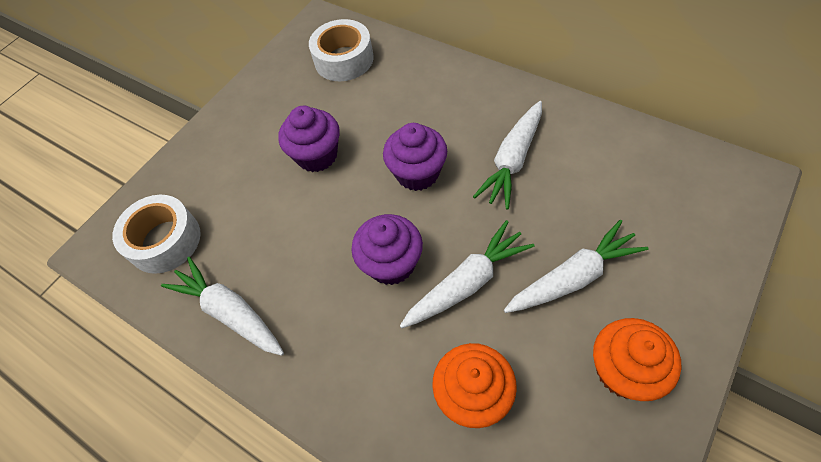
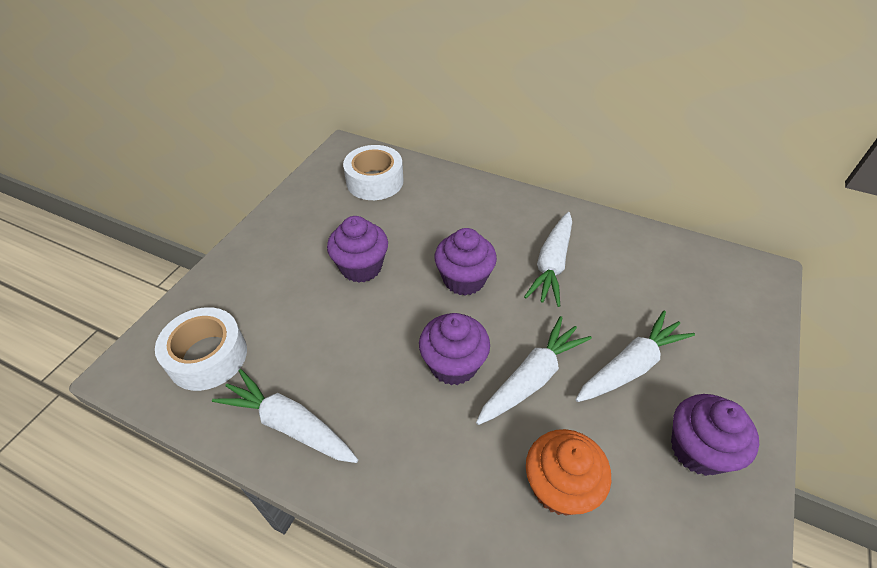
camera: 15 degrees left, 10 degrees down
(624, 370) = (698, 449): orange cupcake -> purple cupcake

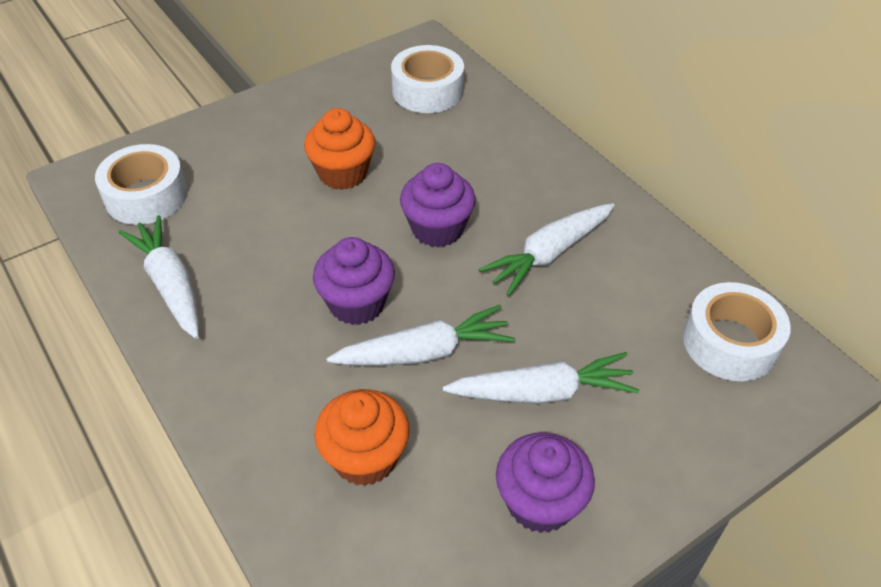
camera: 30 degrees right, 0 degrees up
(361, 267) = (343, 173): purple cupcake -> orange cupcake
(703, 274) = (730, 342): none -> white tape

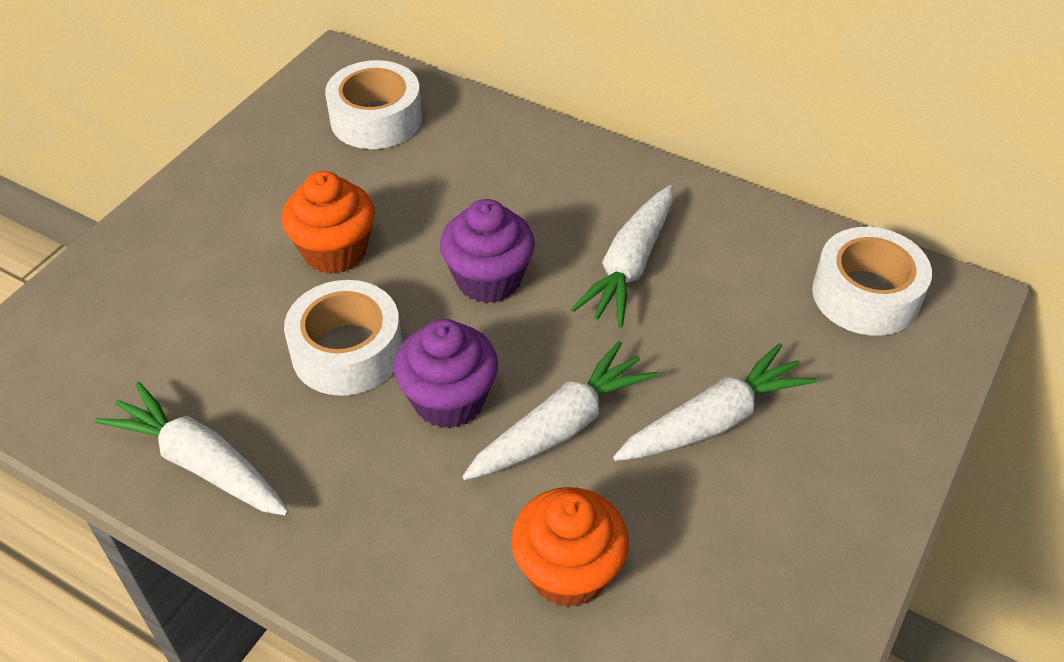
camera: 25 degrees left, 0 degrees up
(146, 196) = (94, 364): white tape -> white tape (347, 351)
(540, 502) = (781, 540): purple cupcake -> none

